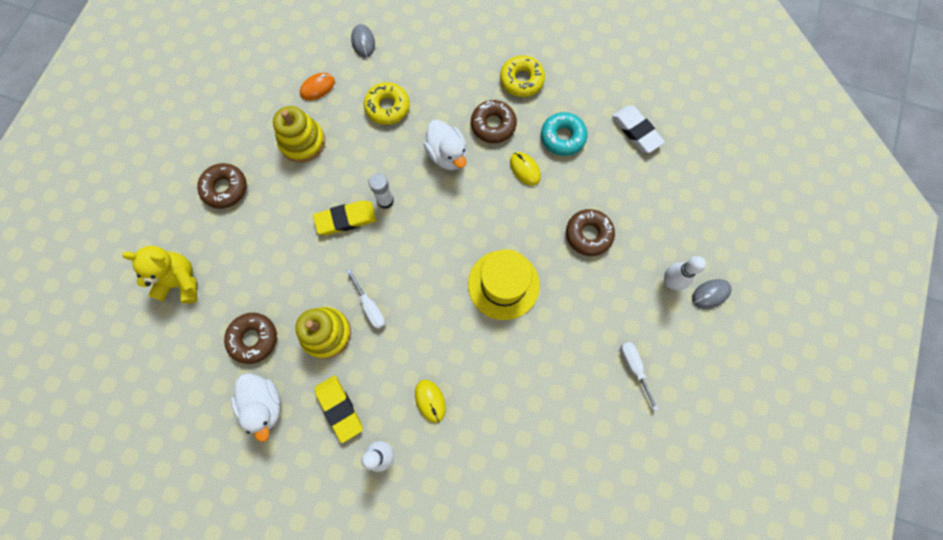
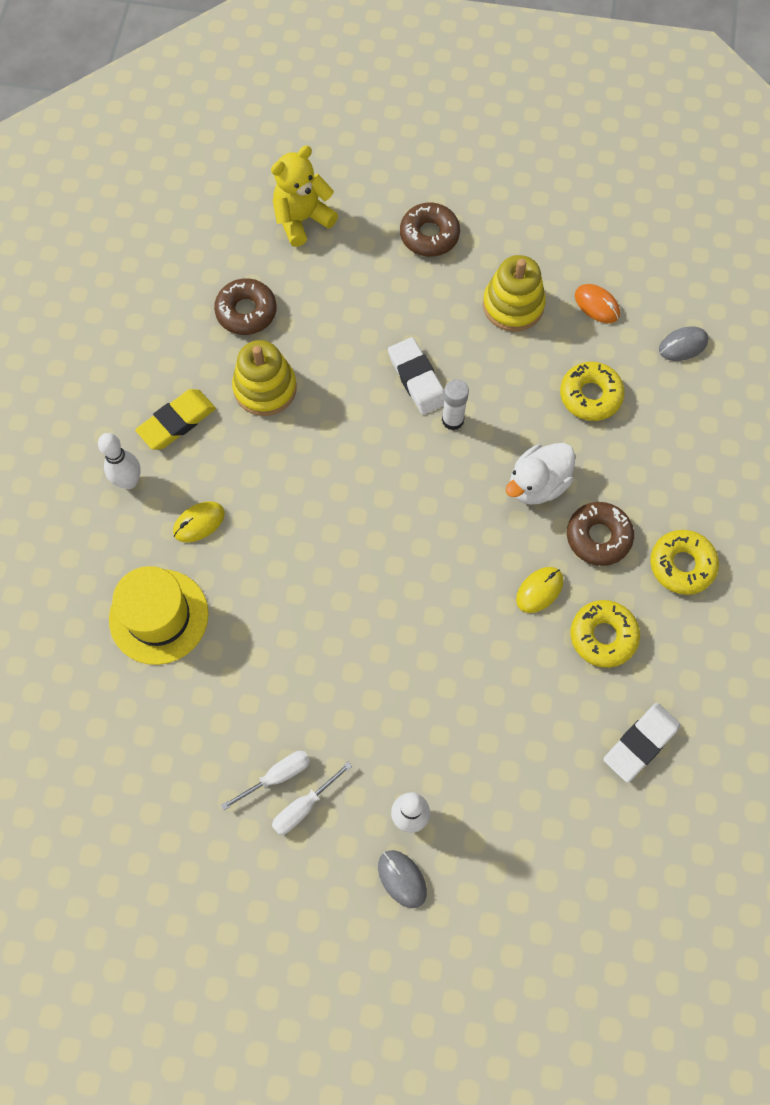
camera: 80 degrees right, 5 degrees down
(180, 282) = (302, 219): yellow teddy bear -> yellow teddy bear turned 120 degrees counterclockwise
(264, 404) = (171, 341): white duck -> none
(346, 219) = (417, 379): yellow eraser -> white eraser
(370, 307) = (306, 431): white screwdriver -> white screwdriver (303, 807)
(503, 284) = (364, 587): yellow hat -> yellow hat (159, 616)
(562, 137) = (603, 636): turquoise donut -> yellow donut
(588, 234) = (459, 691): brown donut -> none

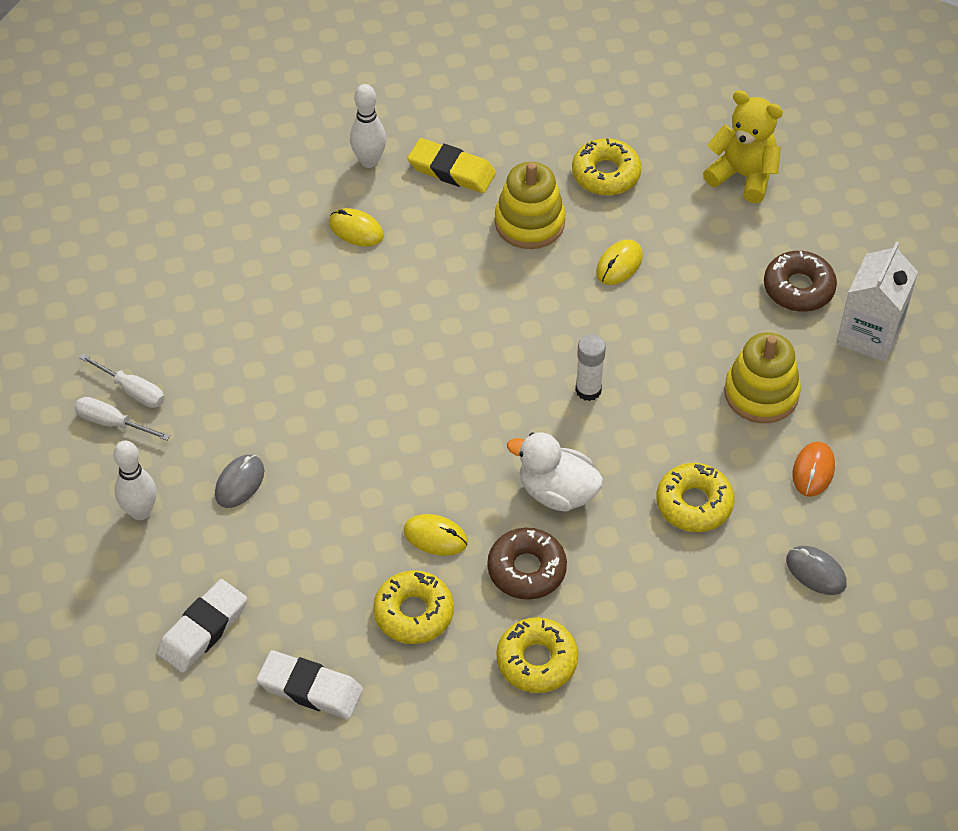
camera: 65 degrees right, 15 degrees down
(159, 616) = (245, 239): yellow hat -> none
(246, 311) = (606, 174): brown donut -> yellow donut
(342, 343) = (619, 264): none -> yellow mouse
(402, 879) = (76, 528): grey mouse -> grey mouse (239, 483)
(417, 379) = (618, 342): white eraser -> white eraser (203, 630)
(495, 211) = (869, 334): none -> white carton

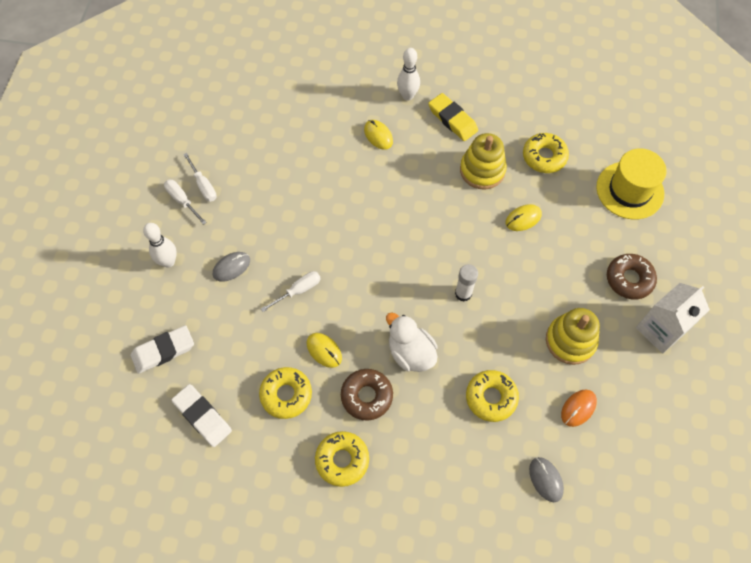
camera: 25 degrees right, 10 degrees up
(355, 475) = (298, 290): none -> white screwdriver
(743, 176) = (630, 190): yellow teddy bear -> yellow hat

